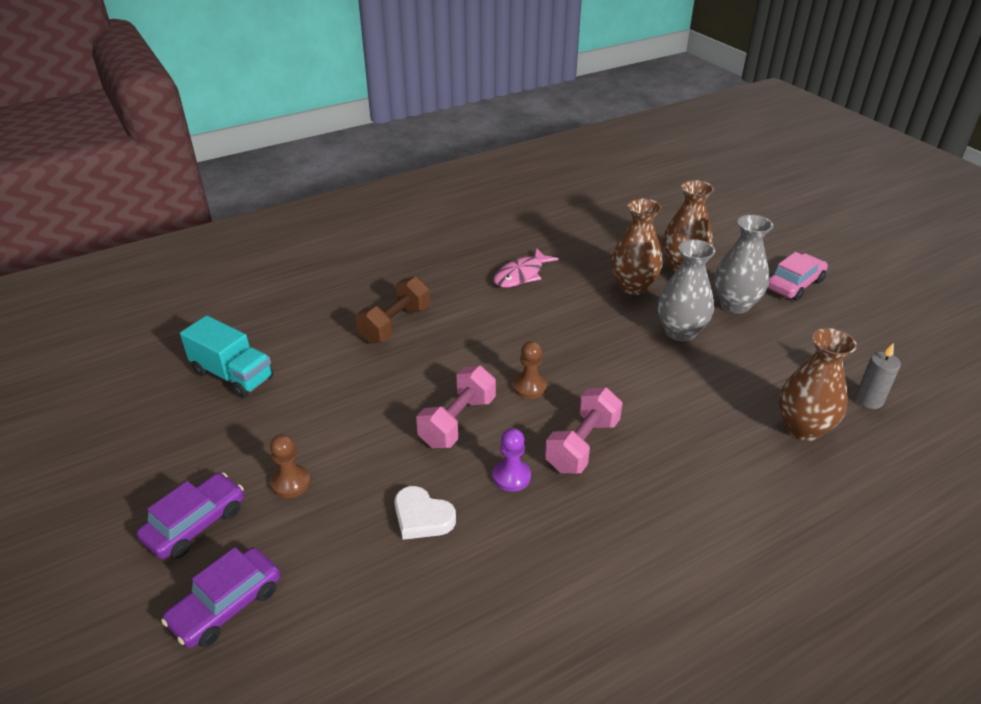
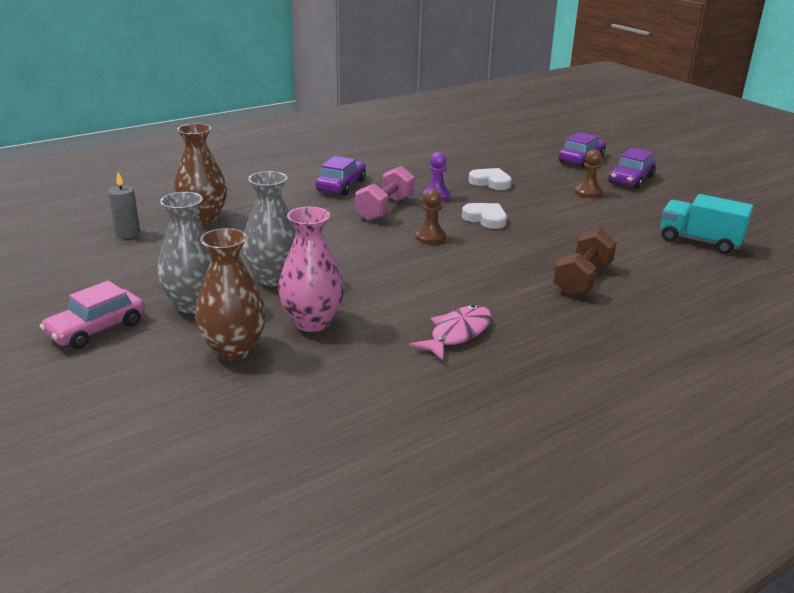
camera: 175 degrees right, 10 degrees down
(457, 422) = (485, 218): pink dumbbell -> white heart
(633, 287) = (312, 322): brown vase -> pink vase
(650, 510) = (341, 185): none -> purple car

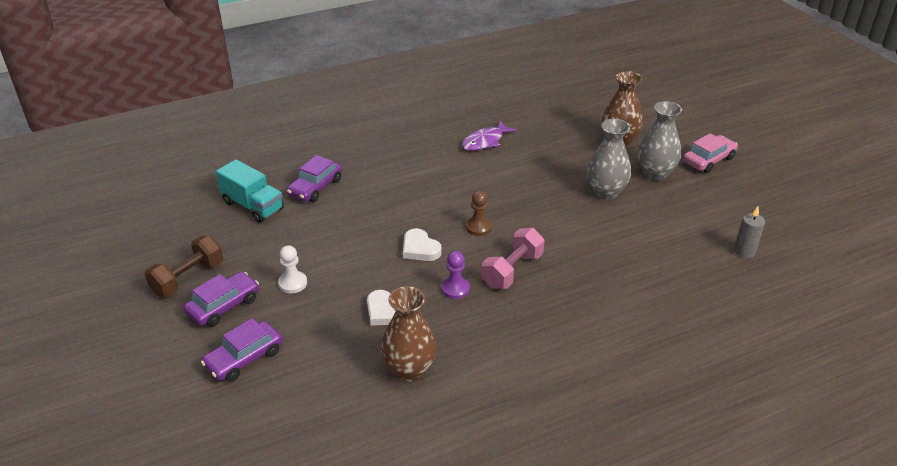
camera: 170 degrees left, 10 degrees up
(203, 218) = (685, 269): brown vase -> brown vase (409, 370)
(312, 322) = (574, 155): pink vase -> none
(341, 185) = (555, 317): purple car -> purple car (315, 187)
(457, 333) = (485, 141): pink fish -> purple fish
(582, 279) = (380, 175): brown dumbbell -> brown dumbbell (188, 278)
(588, 193) = (293, 283): brown pawn -> white pawn

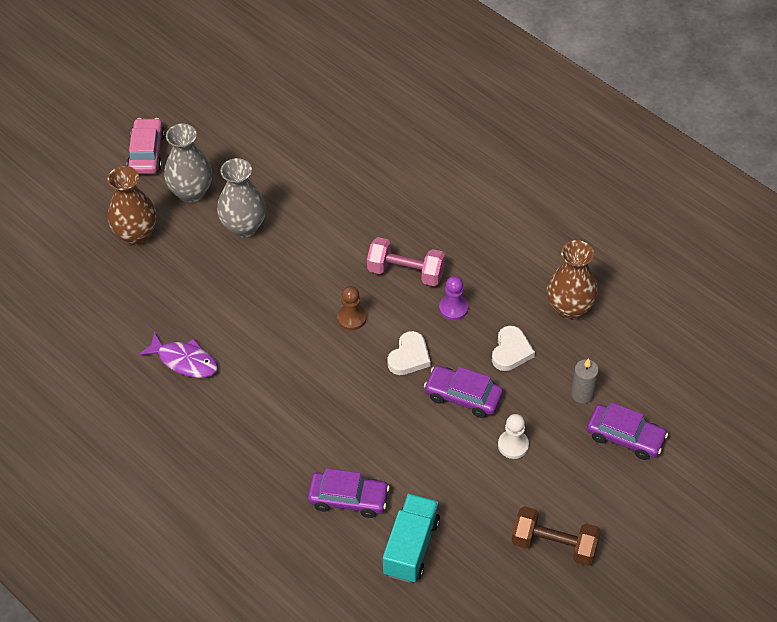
camera: 110 degrees left, 15 degrees up
(224, 306) = (573, 489): purple car -> purple car (463, 396)
(708, 160) = (146, 152): pink car -> pink car turned 60 degrees clockwise
(744, 251) = (296, 110): grey candle -> grey candle (582, 394)

